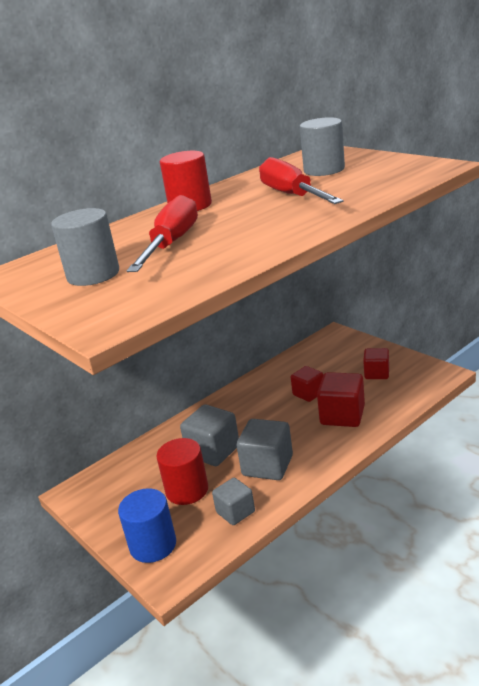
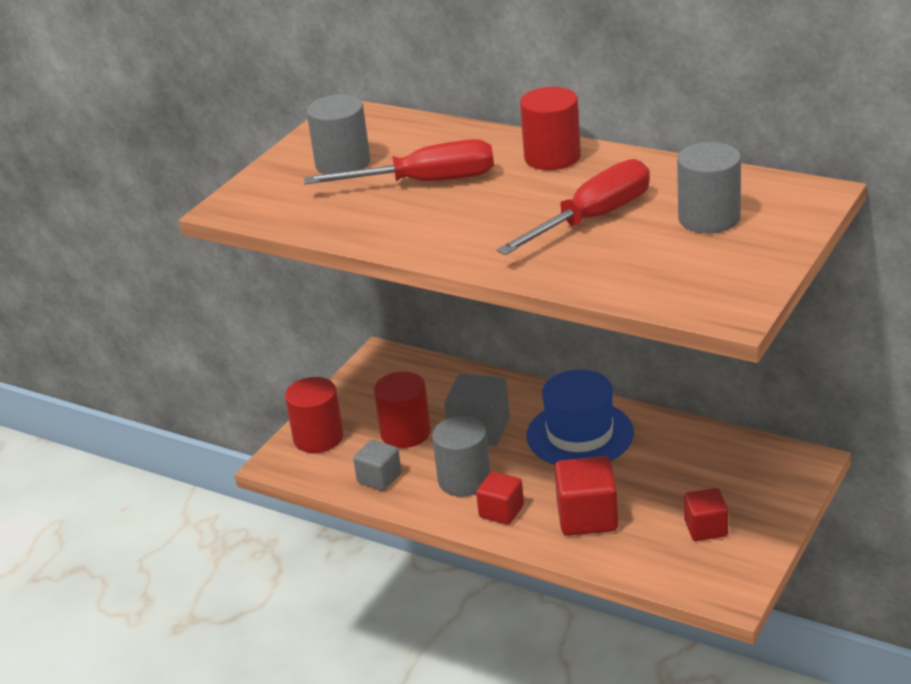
camera: 70 degrees right, 5 degrees up
(153, 545) = (318, 438): blue cylinder -> red cylinder
(252, 407) = (580, 434): none -> blue hat
(267, 466) = (464, 480): grey cube -> grey cylinder
(308, 393) = (629, 475): red cube -> red cube (501, 511)

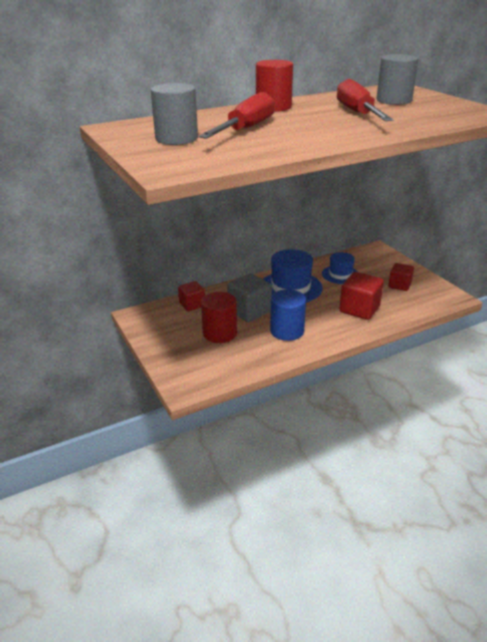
camera: 60 degrees left, 0 degrees up
(318, 438) = (181, 364): red cylinder -> none
(379, 478) = (250, 357): grey cube -> none
(464, 480) = (287, 331): grey cylinder -> blue cylinder
(501, 511) = (327, 330): red cube -> red cube (192, 305)
(672, 461) = (340, 274): none -> blue hat

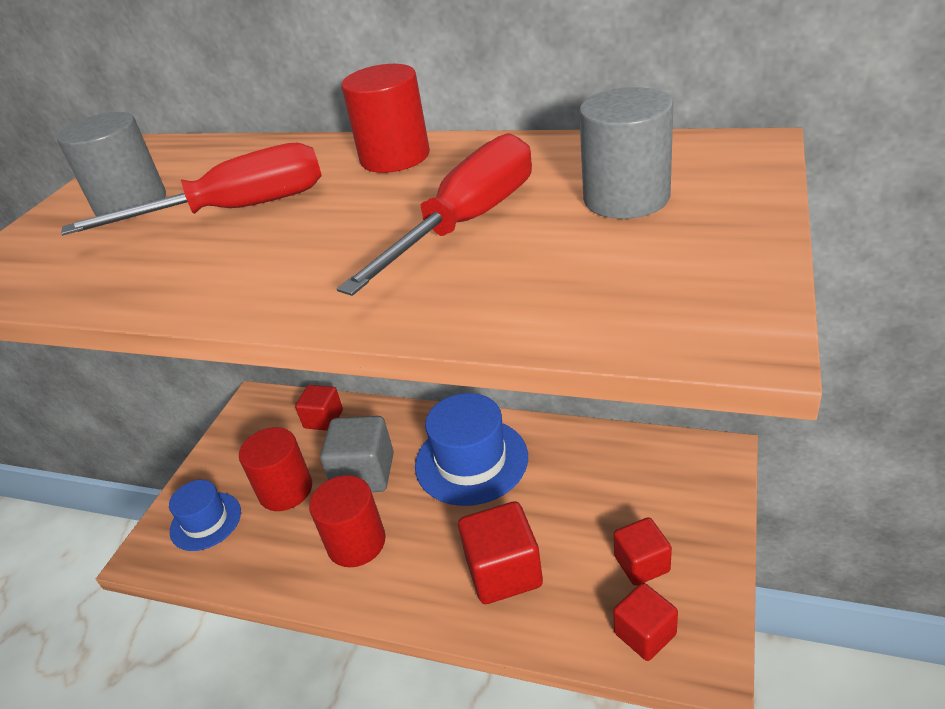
camera: 50 degrees right, 5 degrees up
(287, 331) = (356, 542): blue cylinder -> red cylinder
(340, 274) = (576, 478): blue hat -> blue hat (205, 521)
(428, 300) = (645, 633): none -> red cube

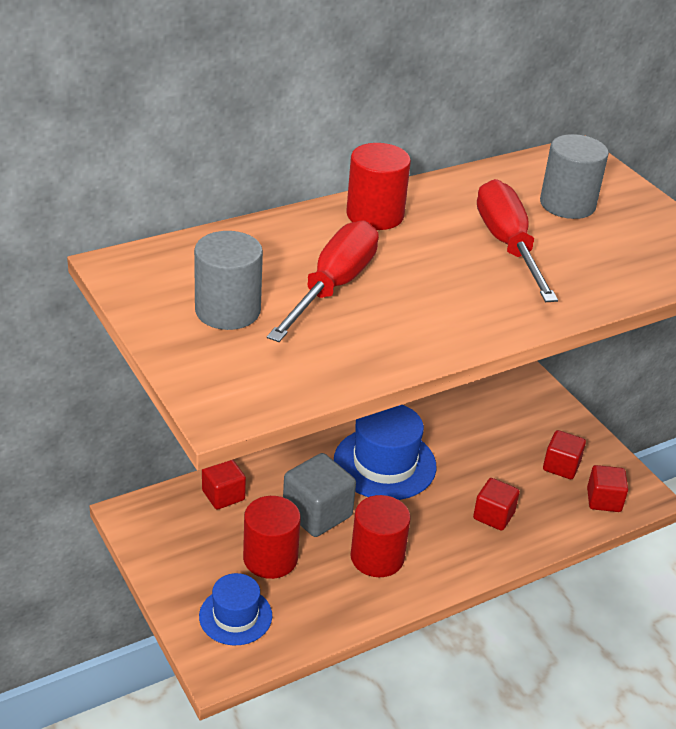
camera: 55 degrees left, 0 degrees up
(504, 571) = (493, 516): red cube -> red cube, size x0.64

